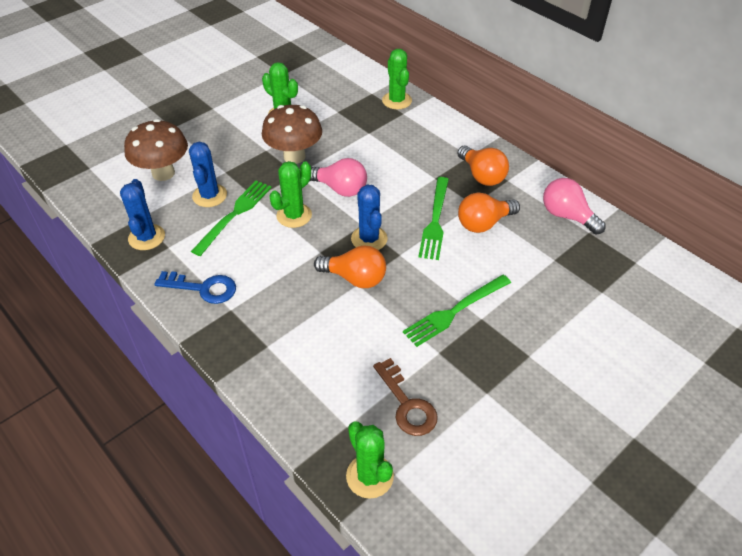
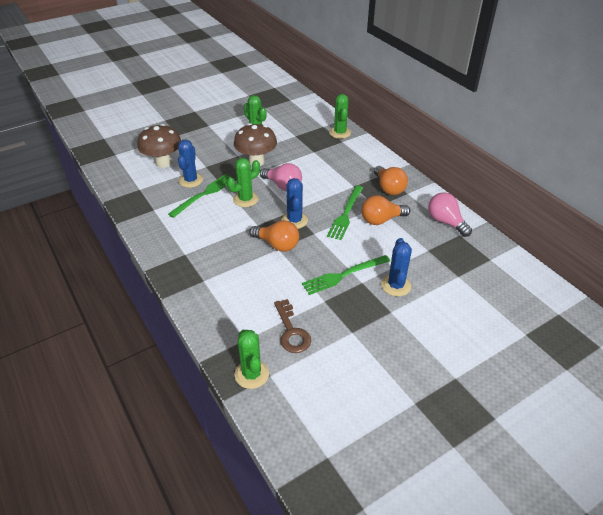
camera: 10 degrees right, 5 degrees down
(146, 237) = (141, 202): blue cactus -> blue cactus (396, 285)
(203, 288) = (170, 238): blue key -> none

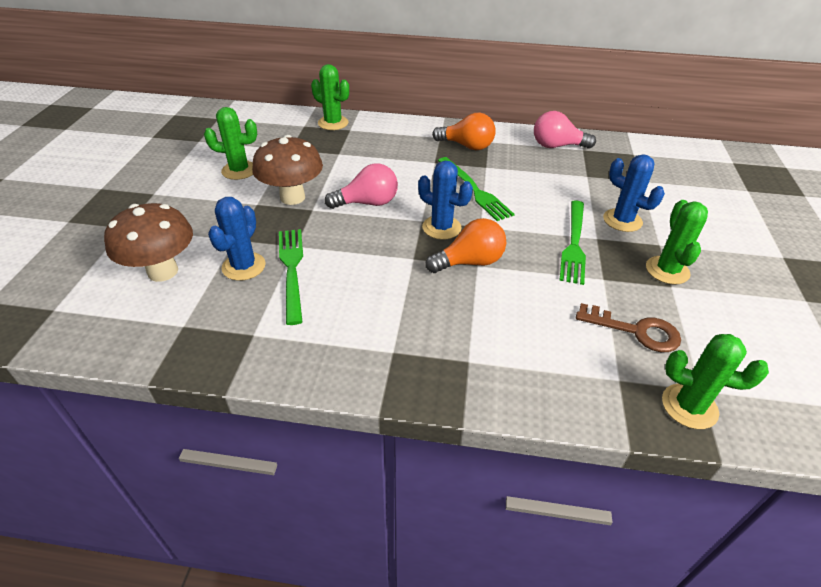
camera: 50 degrees left, 0 degrees up
(191, 180) = (244, 266): blue cactus -> blue cactus turned 60 degrees clockwise
(245, 199) = (352, 242): green cactus -> green cactus (667, 270)
(381, 220) = (511, 175): orange light bulb -> none

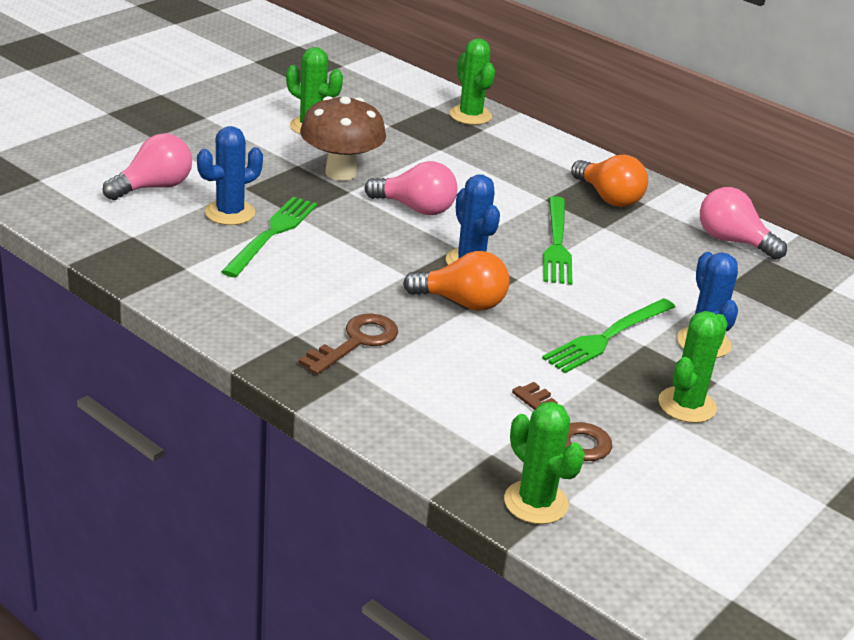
camera: 30 degrees right, 10 degrees down
(163, 271) = (154, 187): brown mushroom -> pink light bulb
(439, 333) = (357, 342): none -> brown key

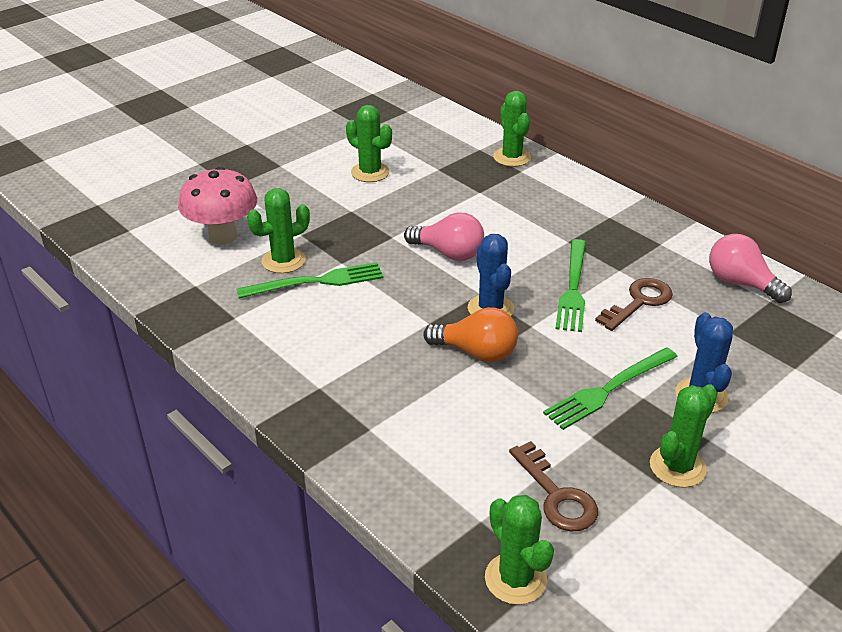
camera: 10 degrees right, 5 degrees up
(154, 187) = (223, 236): pink light bulb -> pink mushroom
(230, 213) = (283, 261): blue cactus -> green cactus
(272, 234) = (316, 282): green fork -> green fork turned 45 degrees clockwise
(341, 173) = (387, 218): brown mushroom -> none
(357, 342) = (373, 395): brown key -> brown key (639, 302)
(608, 198) = (627, 239): orange light bulb -> none

